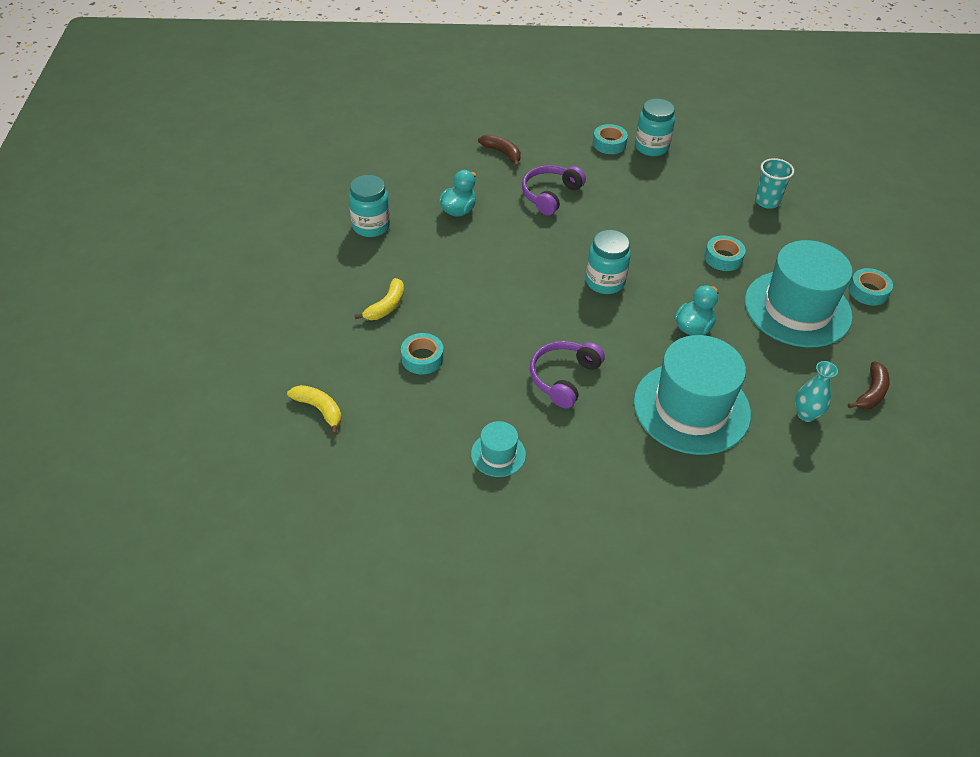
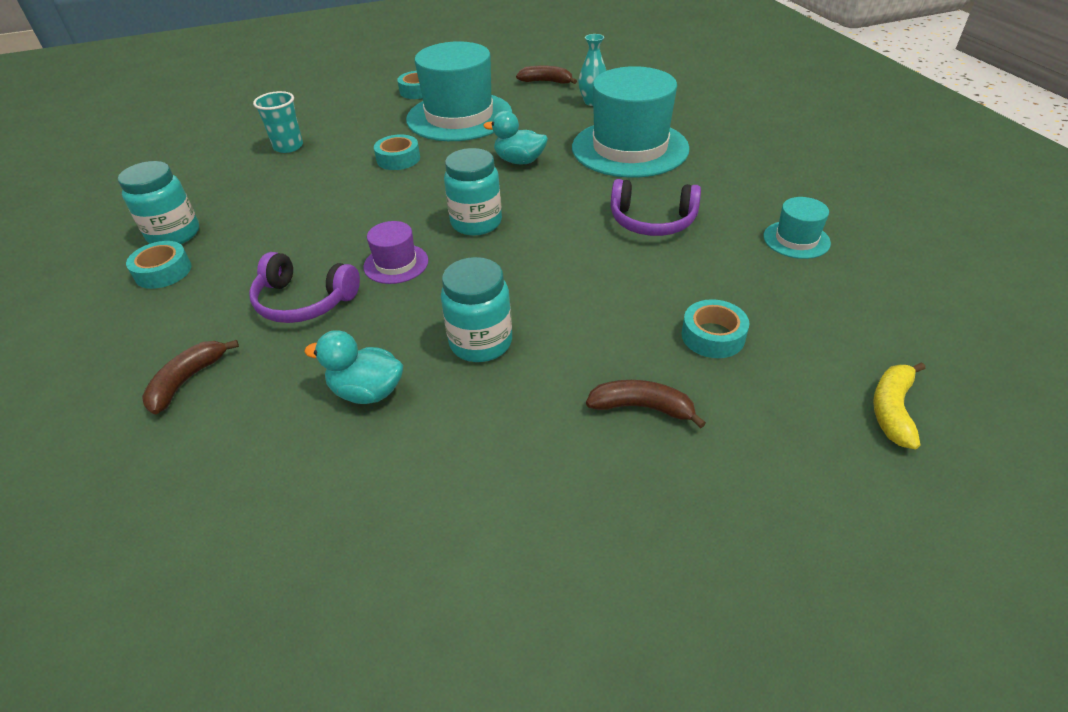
camera: 105 degrees left, 5 degrees down
(371, 226) = (450, 503): turquoise jar -> turquoise jar (481, 343)
(386, 306) = (642, 407): yellow banana -> brown banana
(571, 236) = (396, 264): none -> purple hat

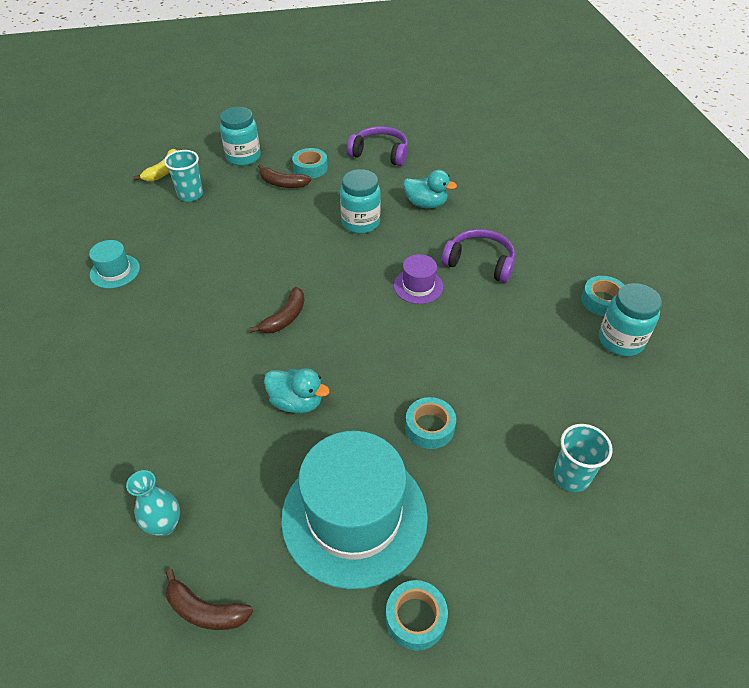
camera: 175 degrees left, 5 degrees up
(187, 380) = (532, 220): brown banana -> brown banana (285, 317)
(476, 223) = (352, 319): turquoise jar -> turquoise jar (243, 157)
(630, 148) = (172, 407): turquoise hat -> none
(652, 221) = (208, 302): purple headphones -> purple headphones (380, 153)
(713, 336) = (224, 212): turquoise tape -> turquoise tape (310, 168)
(795, 363) = (190, 195): none -> turquoise cup

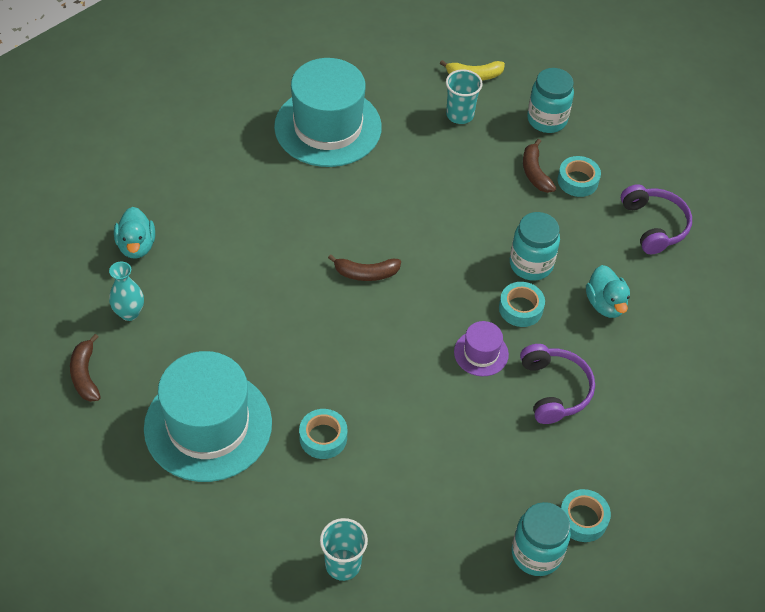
camera: 55 degrees right, 5 degrees up
(115, 271) = (328, 127): turquoise hat -> turquoise hat, size x2.22
(296, 402) = (284, 332): turquoise duck -> turquoise duck (136, 246)
(415, 618) = (152, 504): turquoise tape -> turquoise tape (520, 308)

